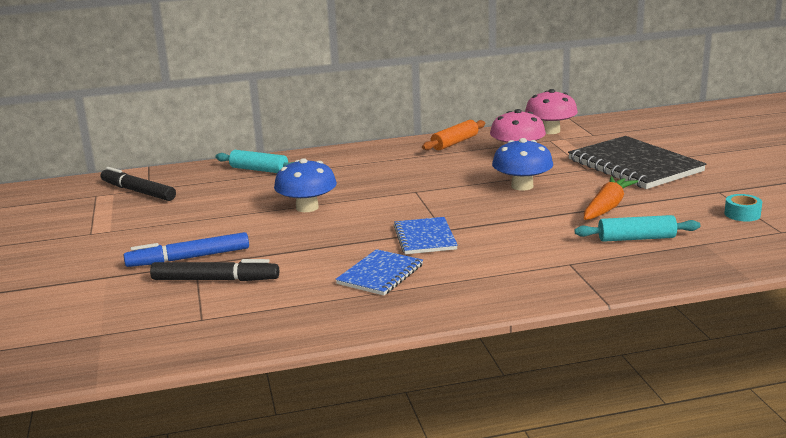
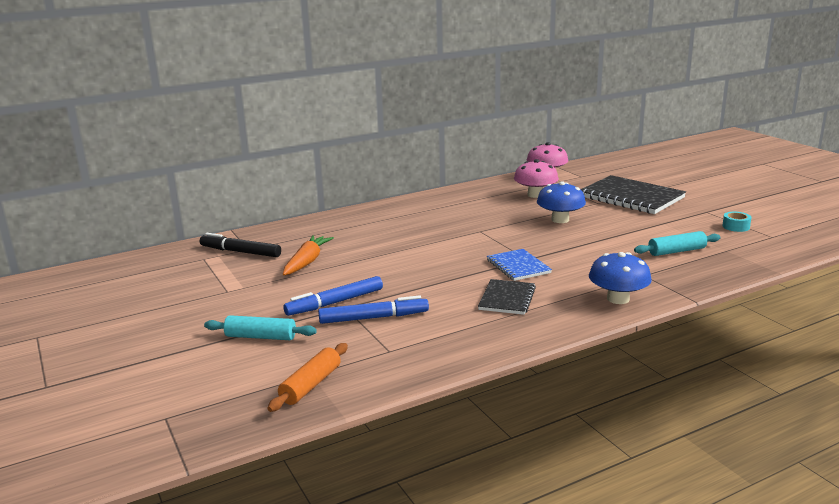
camera: 15 degrees left, 0 degrees up
(215, 280) = (373, 318): black marker -> blue marker
(259, 170) = (334, 225): turquoise rolling pin -> turquoise rolling pin (261, 337)
(307, 207) = (402, 252): blue mushroom -> blue mushroom (618, 299)
(380, 274) = (507, 298): blue notebook -> black notebook
(454, 143) = (479, 190): orange rolling pin -> orange rolling pin (311, 385)
(607, 207) = (636, 230): orange carrot -> orange carrot (307, 262)

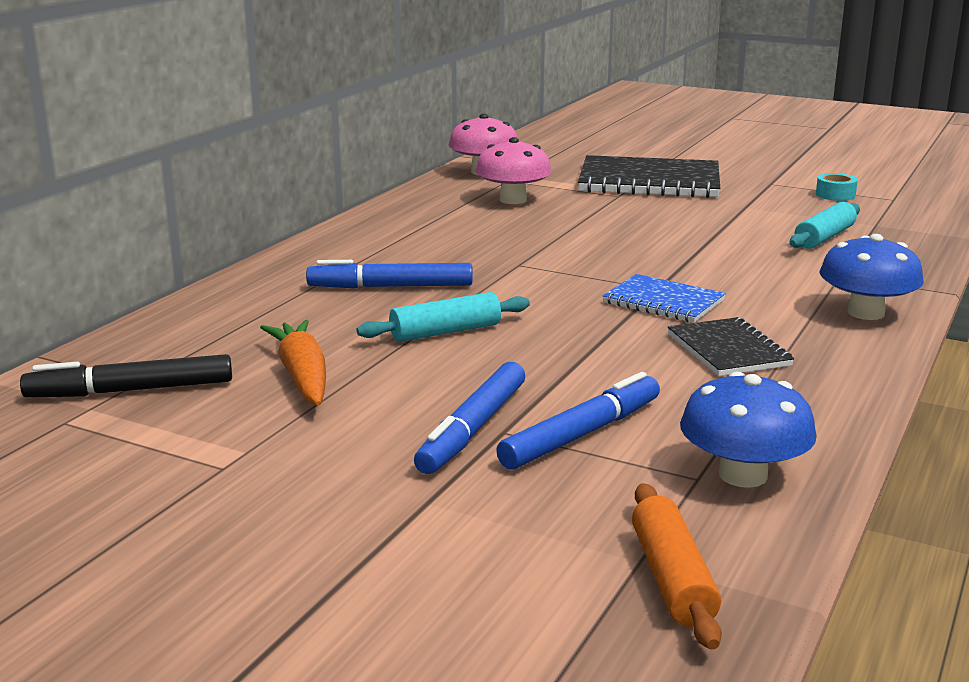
camera: 35 degrees left, 0 degrees up
(261, 337) = (435, 528): turquoise rolling pin -> turquoise rolling pin (445, 332)
(403, 229) = (391, 287): none -> blue marker
(560, 220) = (607, 227): blue mushroom -> blue mushroom (743, 475)

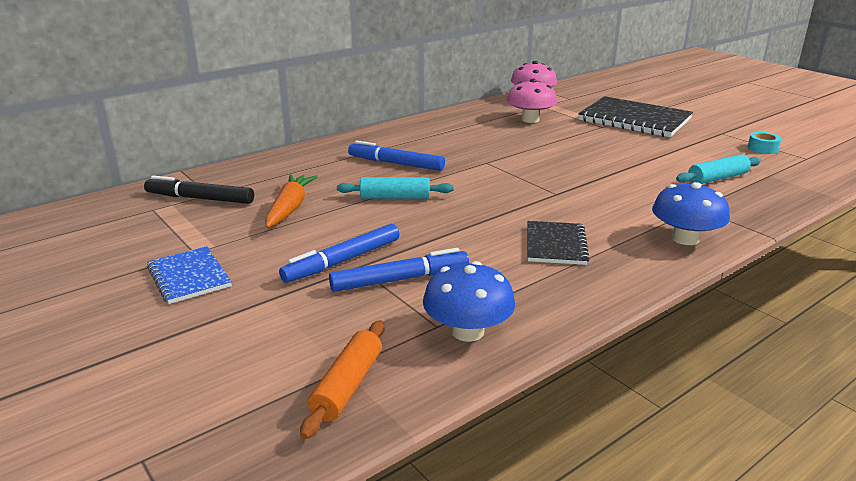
camera: 25 degrees right, 5 degrees up
(663, 301) = (550, 203): blue notebook -> blue notebook (189, 277)

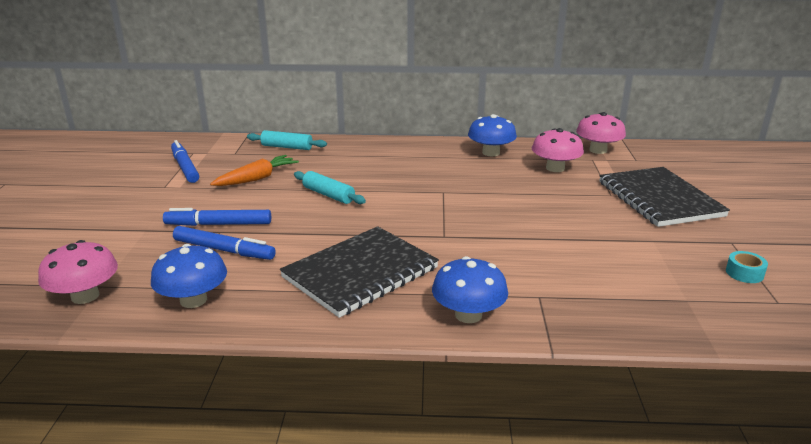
camera: 40 degrees right, 0 degrees up
(189, 277) = (137, 200): blue notebook -> none
(200, 198) = (225, 154): black marker -> none
(347, 386) = (85, 296): orange rolling pin -> pink mushroom
(396, 163) = (377, 170): blue marker -> blue marker (185, 167)
(460, 122) = (491, 153): none -> blue mushroom
(555, 245) = (360, 273): black notebook -> black notebook, size x1.81
(717, 178) = (620, 280): turquoise rolling pin -> turquoise rolling pin (287, 147)

